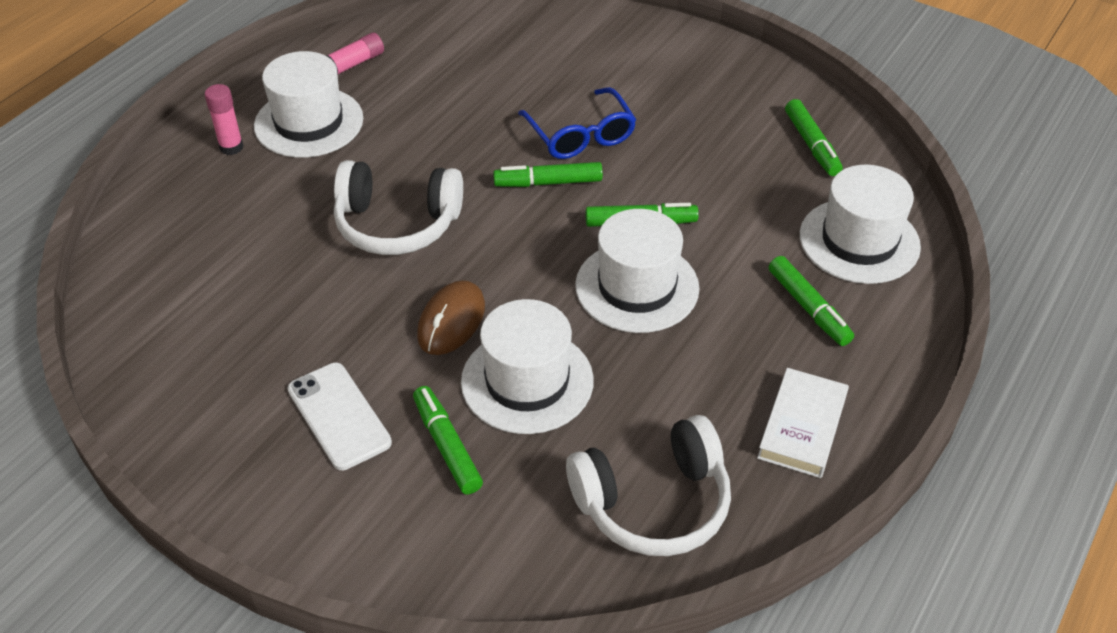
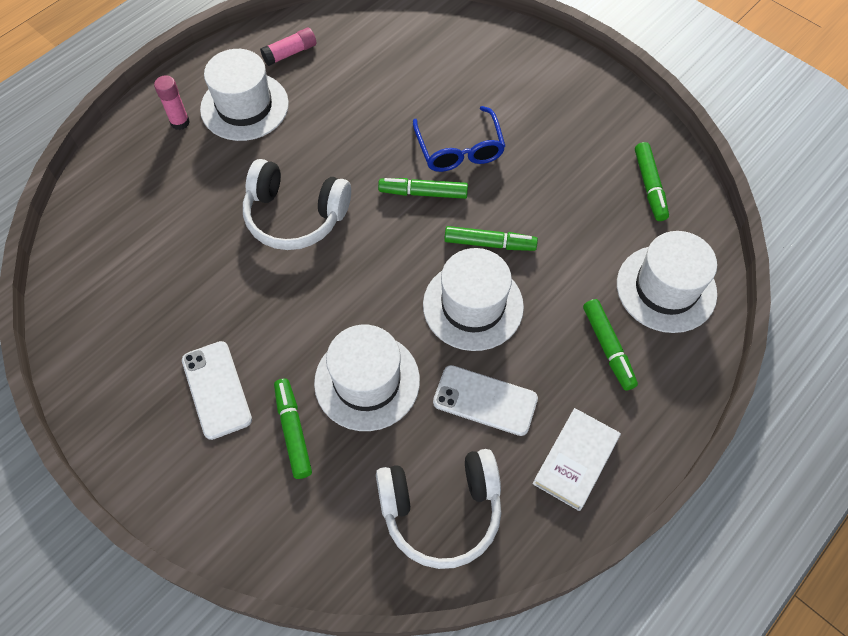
camera: 10 degrees right, 15 degrees up
(451, 321) = (319, 315): brown mouse -> none
(677, 381) = (485, 400): none -> white phone

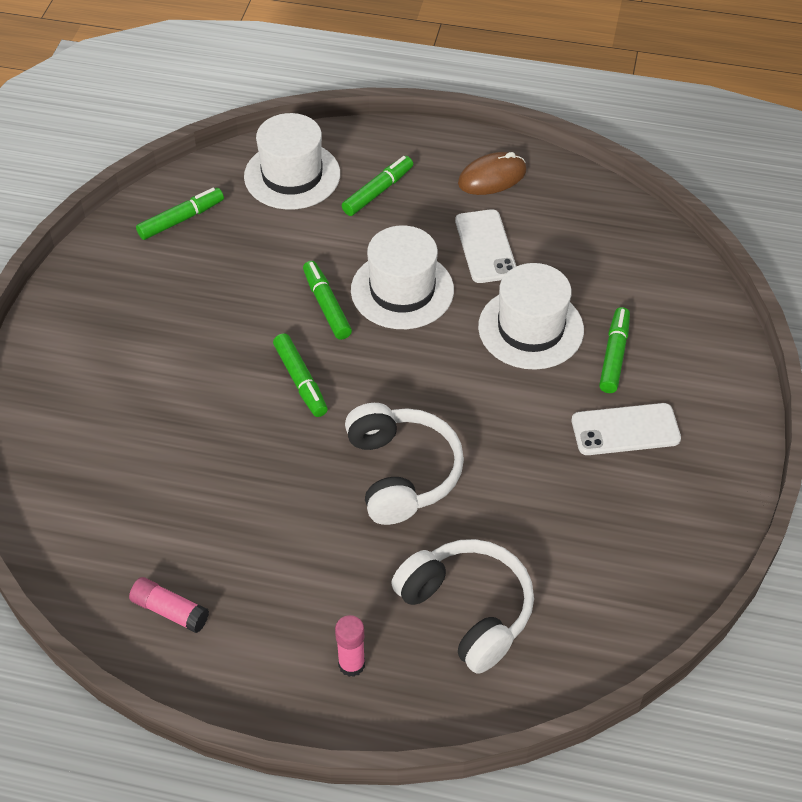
camera: 120 degrees left, 10 degrees down
(217, 389) = (625, 429): white phone -> white phone turned 45 degrees clockwise
(244, 106) = (285, 609): white hat -> none
(293, 431) = (614, 355): green marker -> green marker turned 150 degrees clockwise
(441, 510) = (595, 235): white headphones -> white headphones (467, 610)
(459, 149) = (224, 376): blue glasses -> none
(575, 460) = (492, 177): white book -> brown mouse

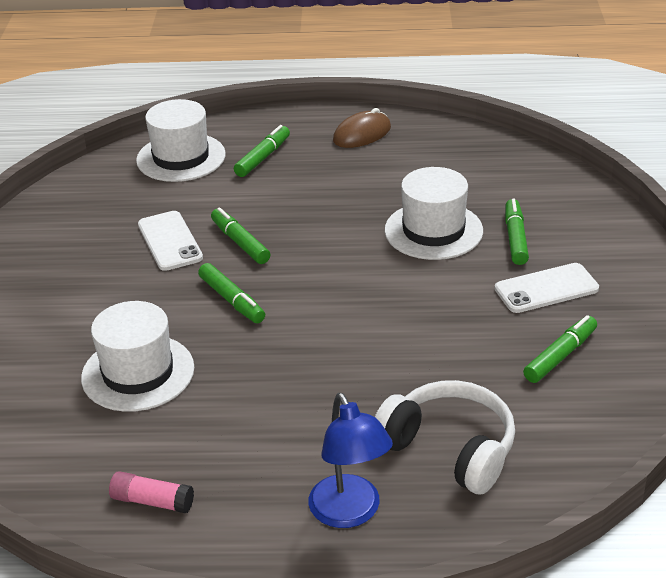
camera: 10 degrees left, 15 degrees down
(181, 219) = (85, 202): green marker -> green marker (560, 356)
(351, 664) = (350, 513): pink glue stick -> blue lamp
(401, 473) = (350, 353): white headphones -> none
(402, 290) = (307, 221): white hat -> white hat (138, 373)
(485, 246) = (372, 181): white phone -> white phone (169, 241)

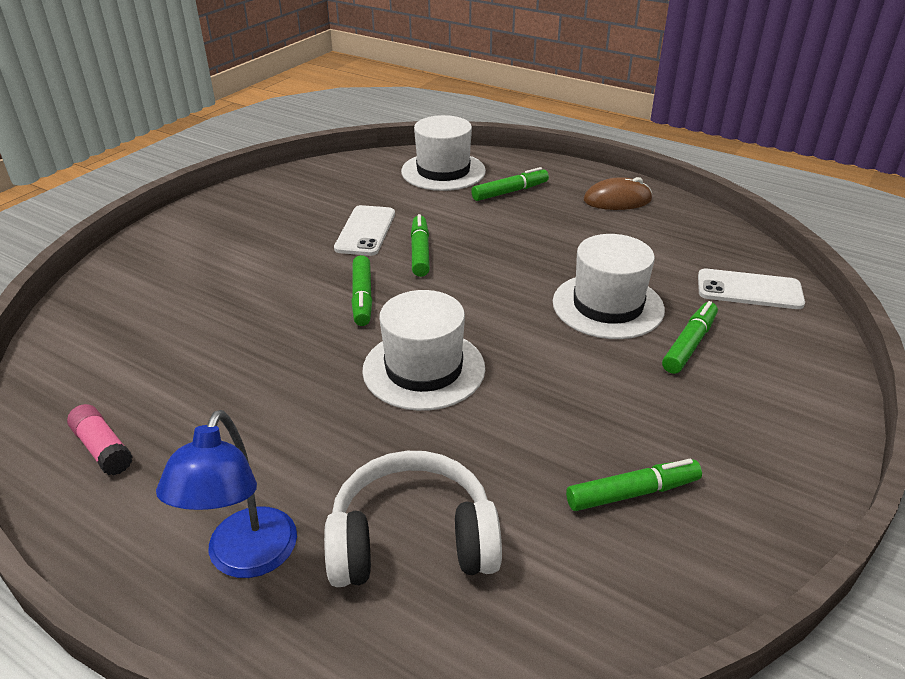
camera: 30 degrees right, 0 degrees up
(138, 373) = (223, 327): white hat -> white hat (424, 369)
(449, 449) = (412, 540): white headphones -> white headphones turned 75 degrees counterclockwise
(546, 288) = (679, 410): white phone -> white phone (749, 290)

